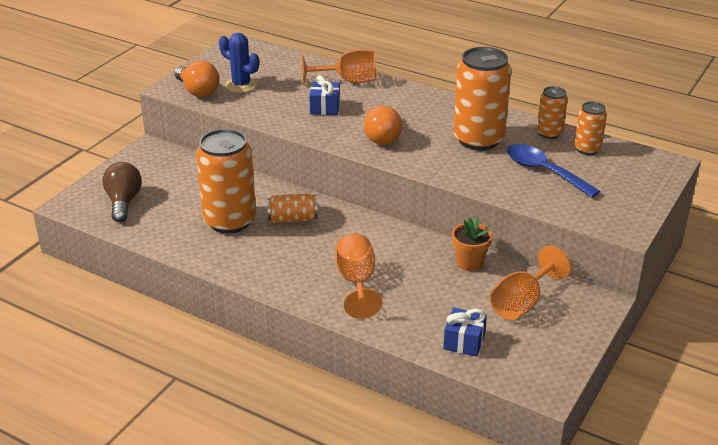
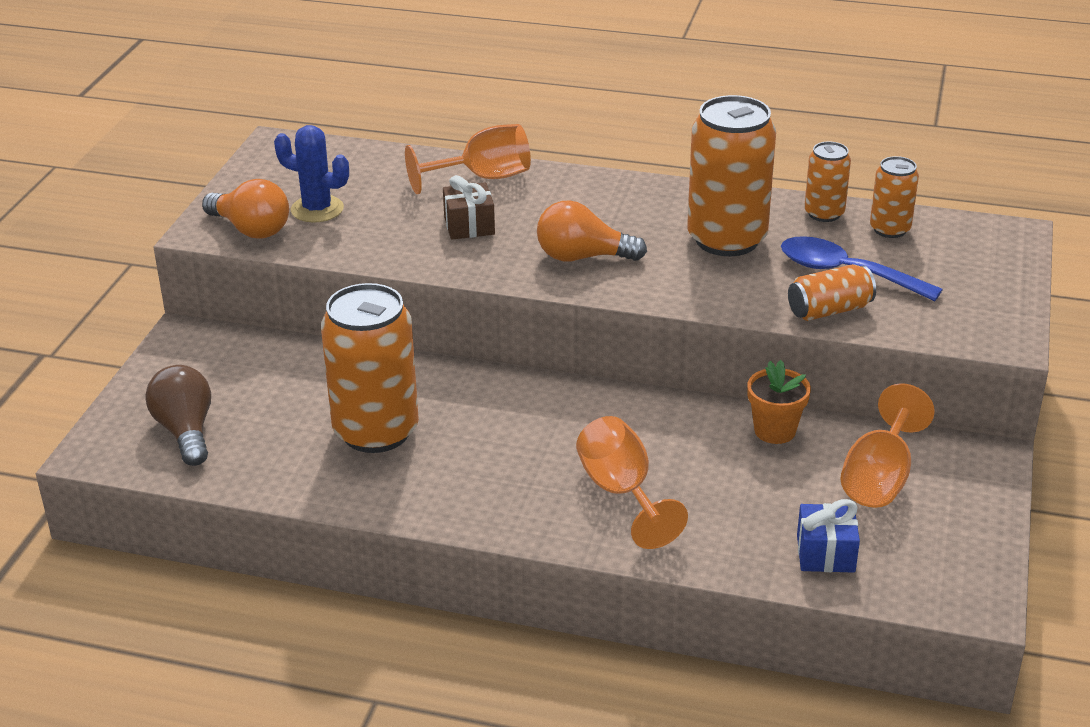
camera: 15 degrees left, 0 degrees up
(292, 219) = (474, 411): orange can -> orange can (829, 310)
(325, 108) = (469, 226): blue gift -> brown gift
(383, 136) = (582, 257): orange light bulb -> orange light bulb turned 105 degrees clockwise

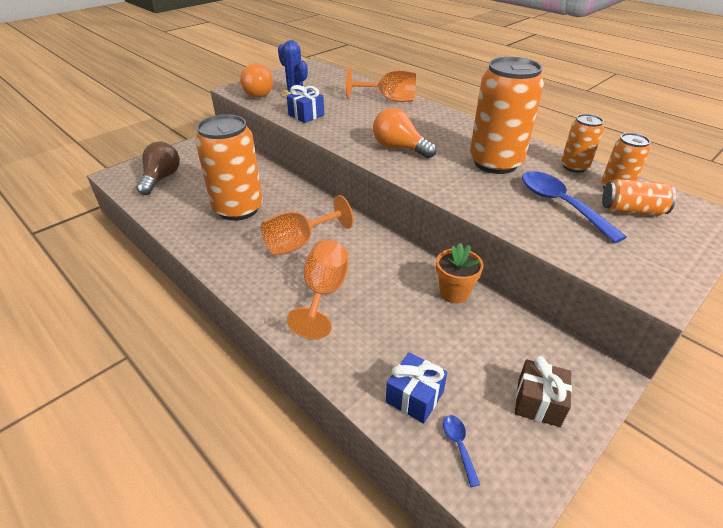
camera: 30 degrees right, 5 degrees up
(385, 245) = (306, 115): none -> blue gift
(469, 226) = (357, 118): brown gift -> brown gift (538, 402)
(829, 310) = (527, 224): orange can -> orange can (631, 211)
(879, 478) = (501, 356): orange goblet -> orange goblet (299, 243)
(903, 575) = (458, 445): none -> blue spoon

